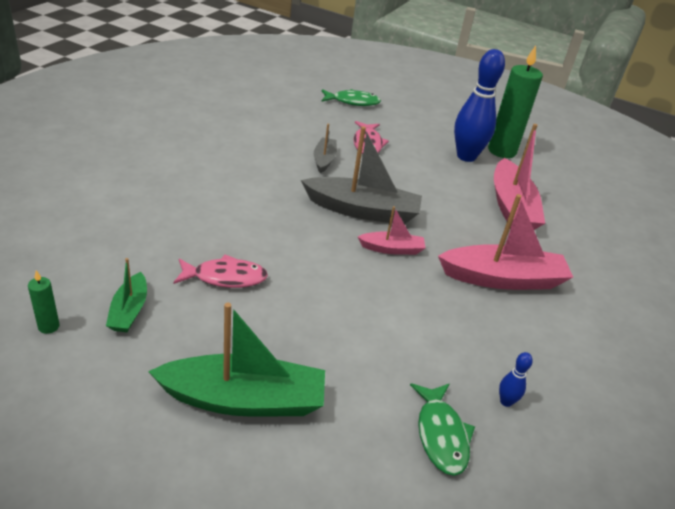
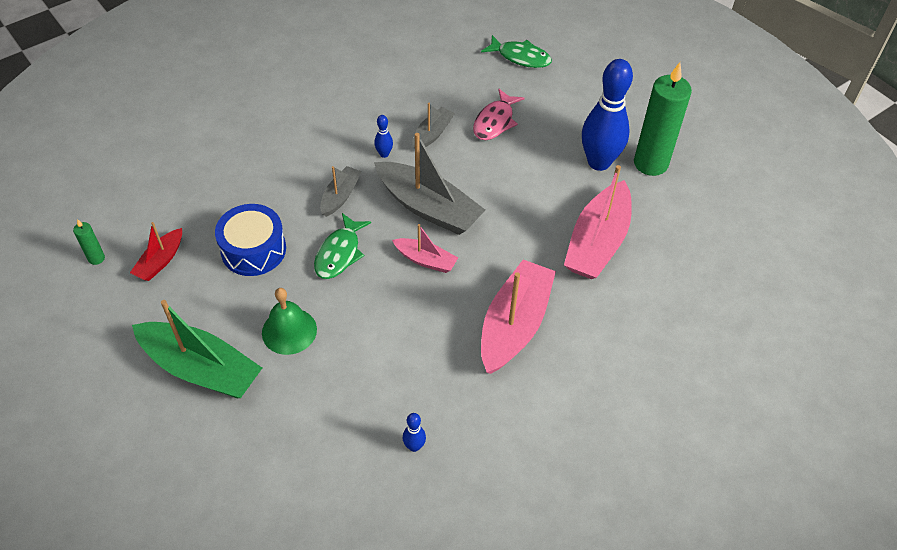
camera: 30 degrees right, 15 degrees up
(129, 311) = (160, 261): green boat -> red boat
(225, 277) = (253, 250): pink fish -> blue drum
(279, 217) = (340, 196): none -> grey boat
(294, 180) = (384, 154): none -> blue bowling pin
(312, 337) = (289, 331): none -> green bell
(441, 435) = (335, 454): green fish -> green fish (339, 253)
(503, 279) = (514, 325): pink boat -> pink boat turned 90 degrees counterclockwise

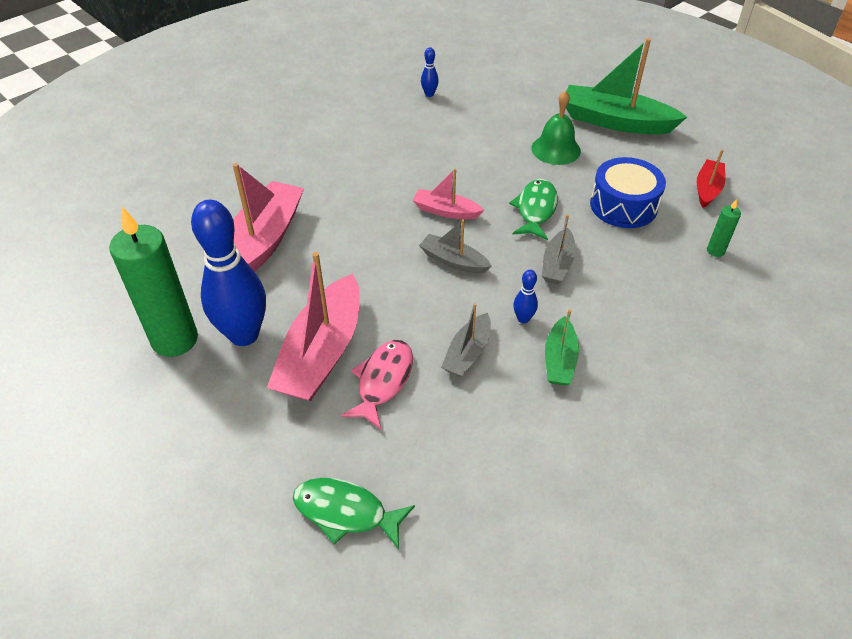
camera: 175 degrees right, 5 degrees down
(96, 258) = (770, 186): green candle -> green candle (715, 251)
(367, 123) = (559, 360): none -> green boat
(428, 207) = (453, 261): grey boat -> grey boat, size x0.53
(514, 325) = (353, 168): pink boat -> pink boat (322, 353)

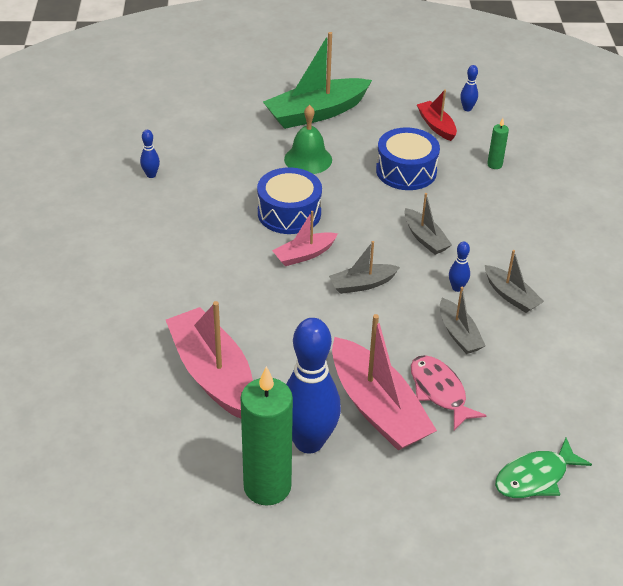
camera: 50 degrees left, 5 degrees down
(481, 176) = (289, 213): none -> blue drum
(535, 210) = (359, 212): green fish -> none
(559, 360) = (511, 296): green boat -> grey boat
(760, 193) = (467, 108): none -> blue bowling pin

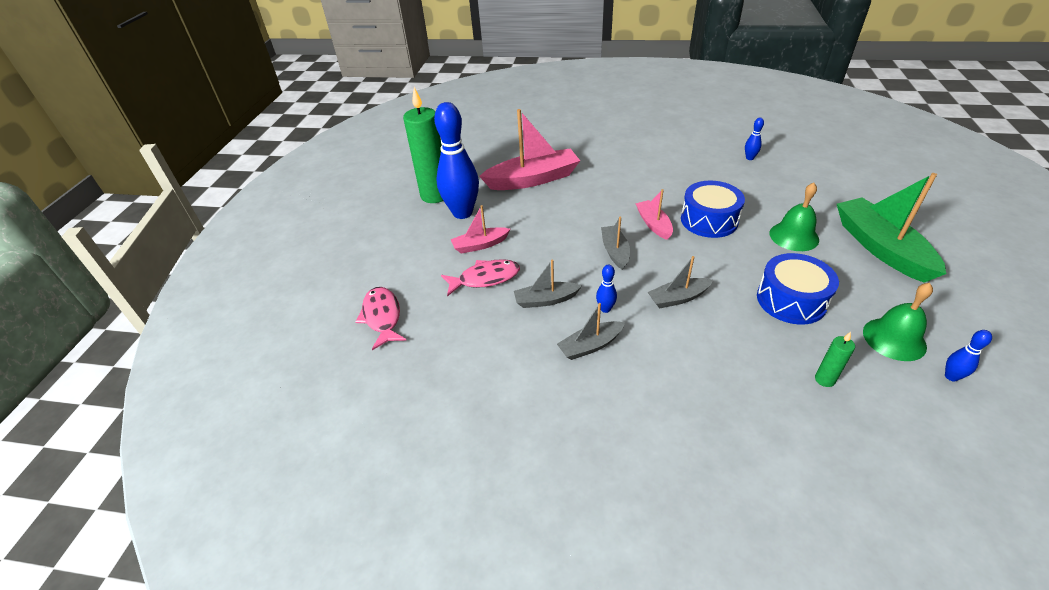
camera: 105 degrees right, 0 degrees up
(377, 408) = (480, 245): pink boat -> pink boat, size x0.53
(436, 126) = (894, 339): red boat -> green bell
(535, 477) = (382, 317): green fish -> pink fish

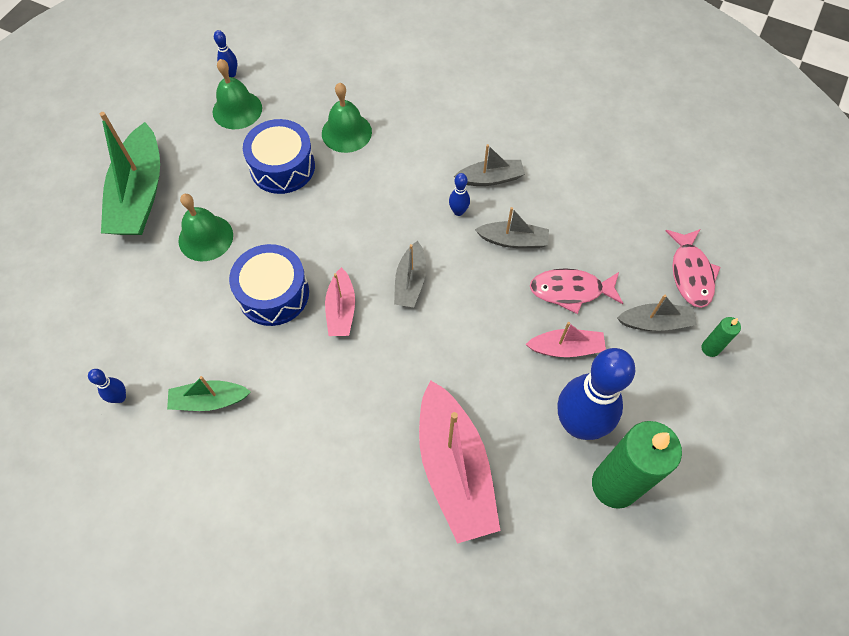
camera: 165 degrees left, 20 degrees up
(533, 179) = (454, 469): pink boat -> pink boat turned 105 degrees counterclockwise
(678, 298) = (382, 201): grey boat -> grey boat (655, 322)
(697, 169) = (209, 400): none -> green boat
(763, 349) = (346, 132): none -> green bell
(824, 379) = (322, 97): green candle -> green candle (710, 348)

